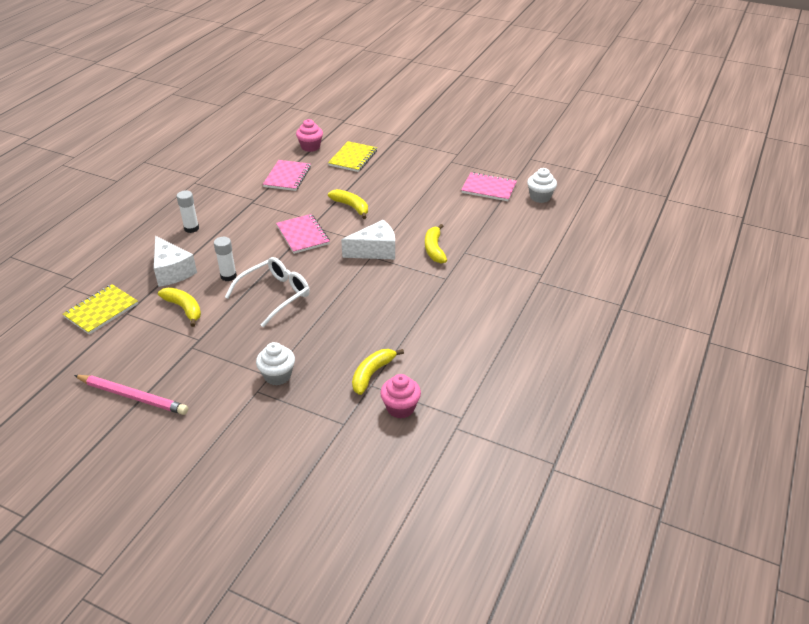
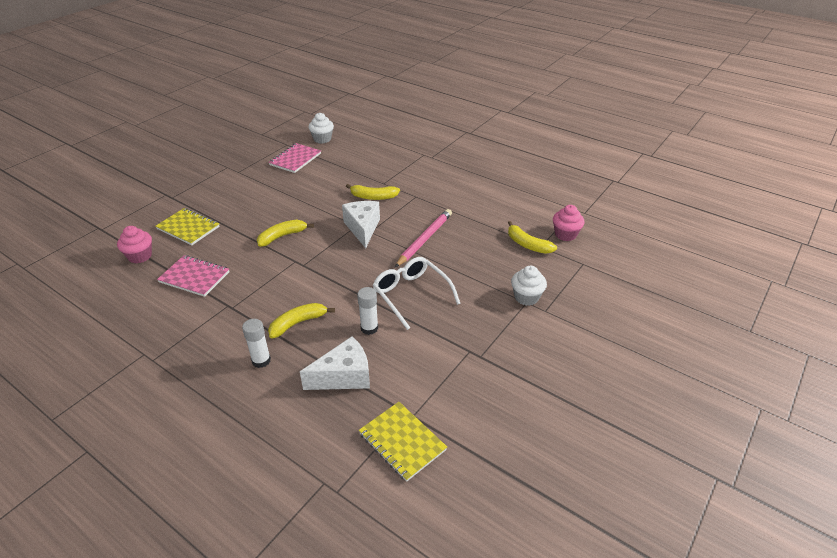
camera: 80 degrees left, 0 degrees up
(133, 396) = (550, 400): pink pencil -> pink pencil (424, 239)
(184, 308) = (416, 364): yellow banana -> yellow banana (298, 323)
(302, 235) = (317, 271): pink notebook -> none

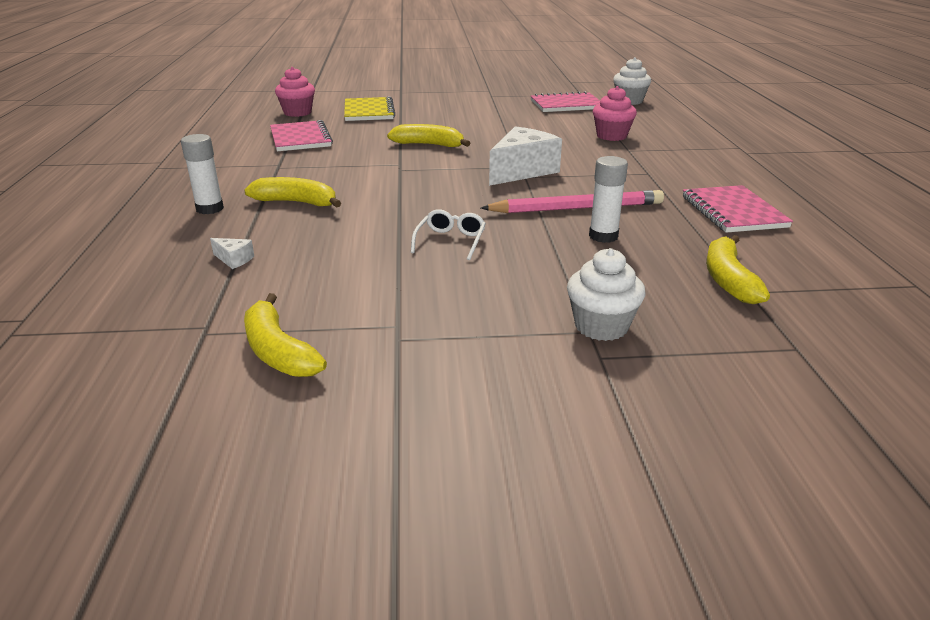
camera: 50 degrees right, 10 degrees down
(344, 376) = (234, 260): white cheese -> white cheese, size x0.41
(369, 328) = (344, 241): white glue stick -> white glue stick (603, 236)
(373, 197) = (591, 155): yellow banana -> yellow banana (278, 351)
(402, 442) = (142, 345): yellow notebook -> none
(411, 295) = (450, 241): white glasses -> white glasses, size x0.54
(479, 203) = (733, 212): none -> pink notebook
(565, 234) = (831, 302): pink cupcake -> pink cupcake (611, 136)

